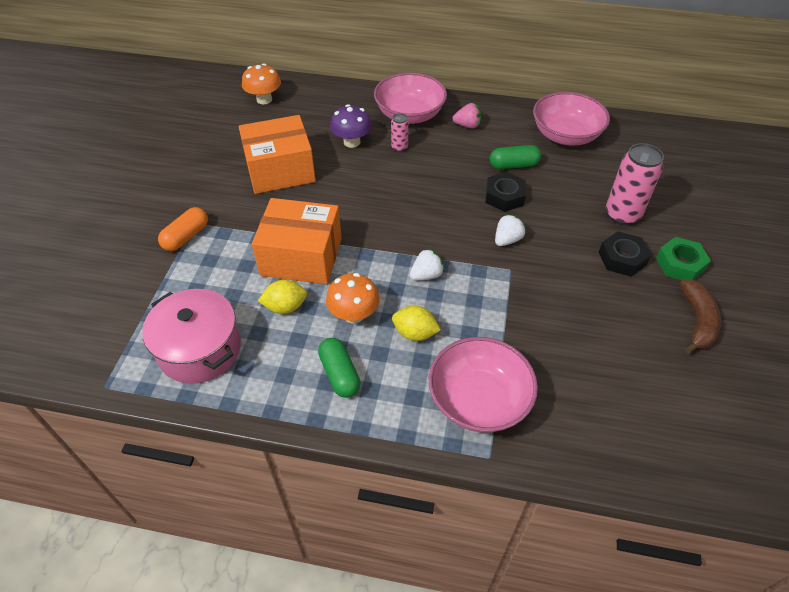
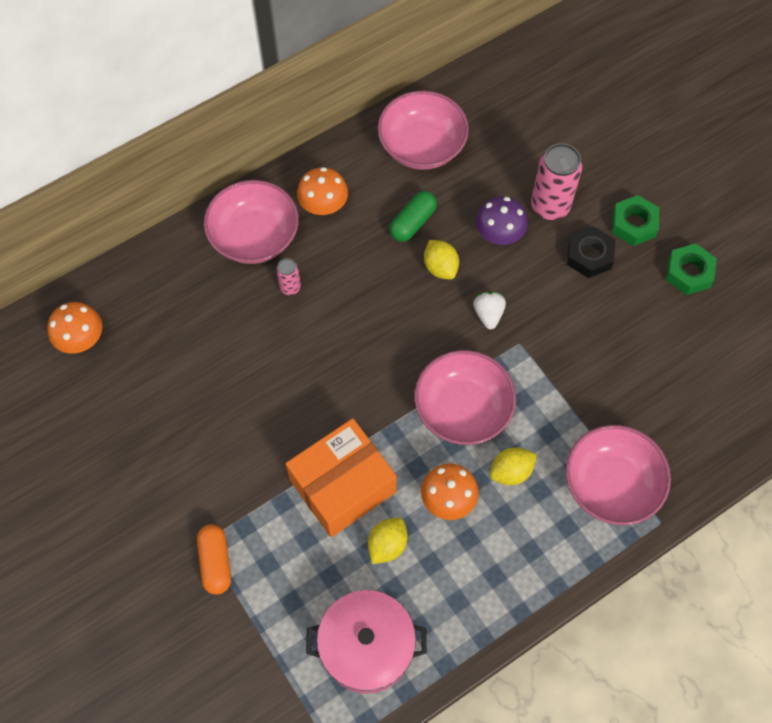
camera: 45 degrees left, 15 degrees up
(280, 170) = (209, 412): orange box -> none
(339, 374) = (496, 560): green capsule -> none
(352, 142) = (238, 319): purple mushroom -> purple mushroom (499, 234)
(426, 275) = (463, 409): white strawberry -> pink bowl
(467, 125) = (323, 206): pink strawberry -> orange mushroom
(504, 196) = (440, 267): black nut -> yellow lemon
(697, 321) = (689, 272): brown banana -> green nut

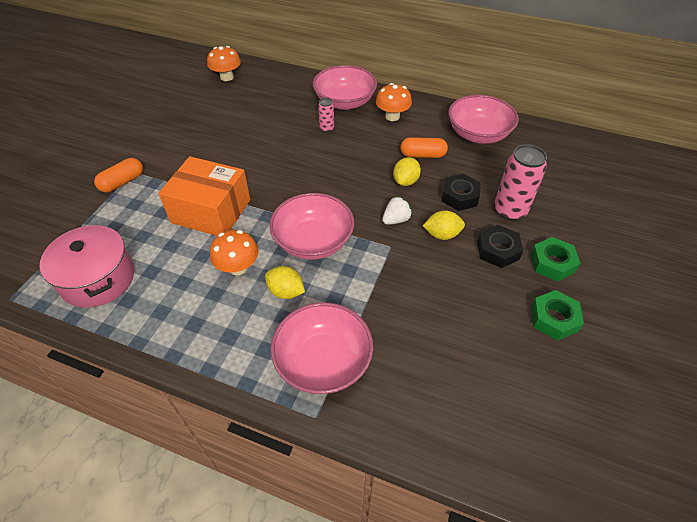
camera: 55 degrees right, 15 degrees down
(387, 545) = (182, 252): yellow lemon -> yellow lemon (442, 234)
(413, 222) = (422, 155): green capsule -> orange capsule
(499, 234) = (459, 196): purple mushroom -> black nut

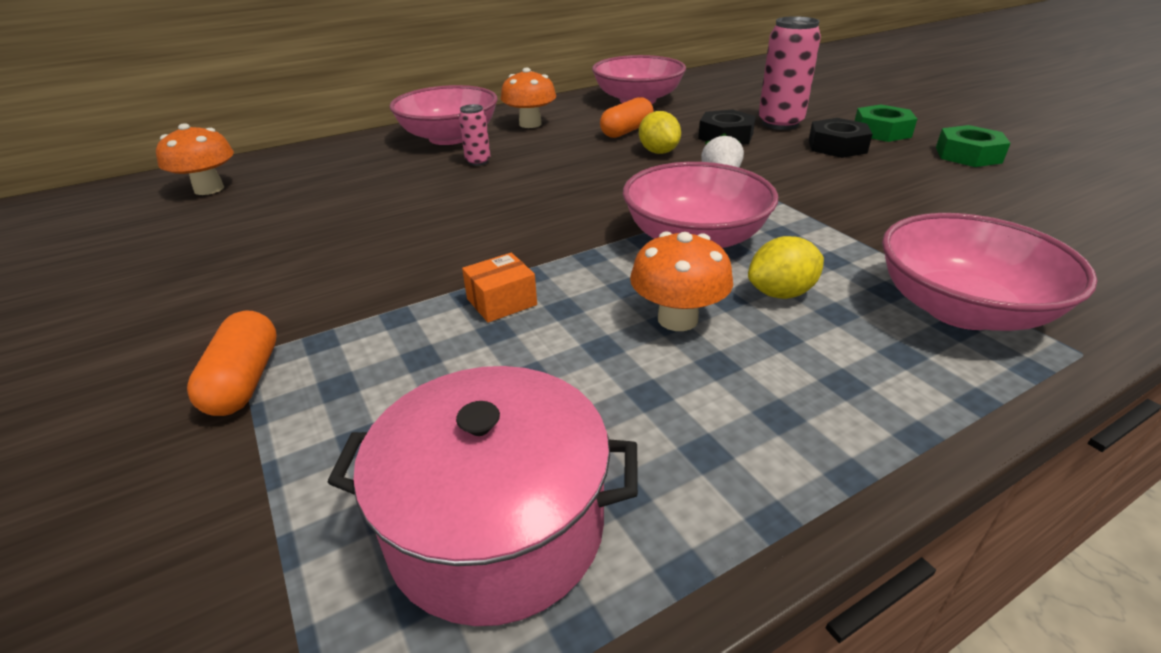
camera: 50 degrees left, 15 degrees down
(211, 211) = (501, 302): orange box -> orange box, size x0.41
(442, 234) = (779, 162): yellow lemon -> none

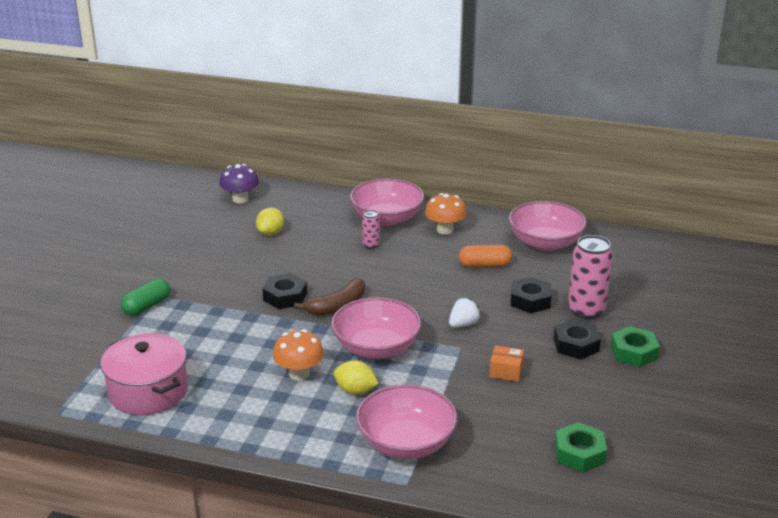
camera: 45 degrees right, 5 degrees down
(209, 189) = (240, 199): orange mushroom -> purple mushroom
(244, 381) = (146, 306): orange capsule -> green capsule
(472, 249) = (285, 297): none -> black nut
(501, 302) = (256, 327): orange box -> orange box (506, 371)
(559, 225) = (337, 306): none -> brown banana
(658, 152) = (469, 290): yellow lemon -> yellow lemon (270, 233)
(968, 155) = (637, 397): green nut -> green nut (579, 453)

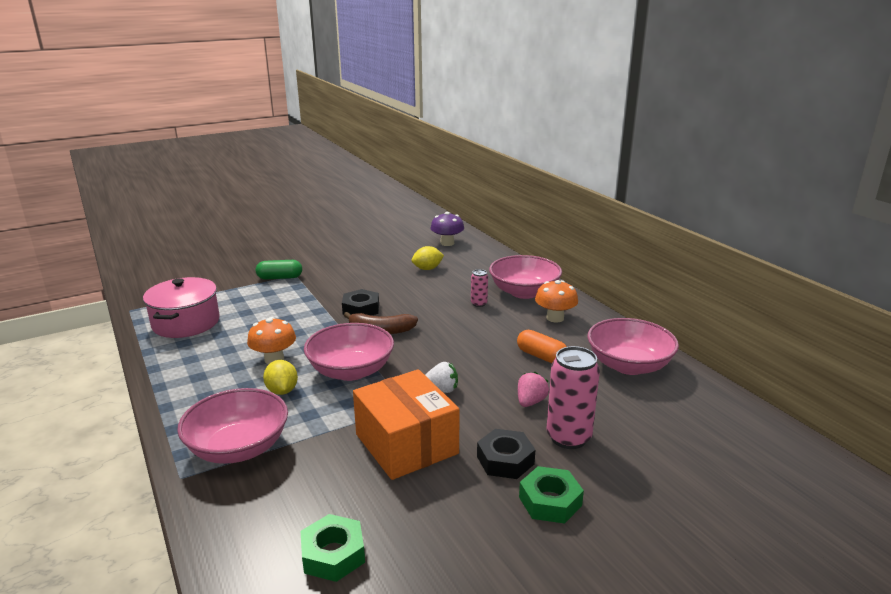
camera: 45 degrees right, 5 degrees down
(506, 371) = (406, 444): orange box -> orange box, size x2.42
(530, 300) = (530, 402): black nut -> pink strawberry

